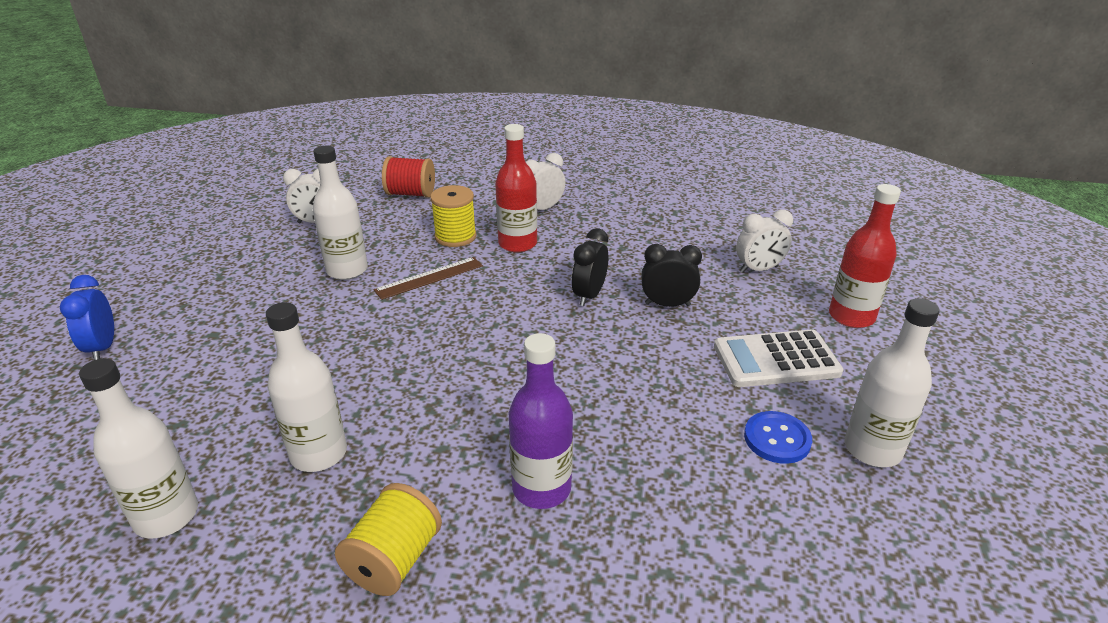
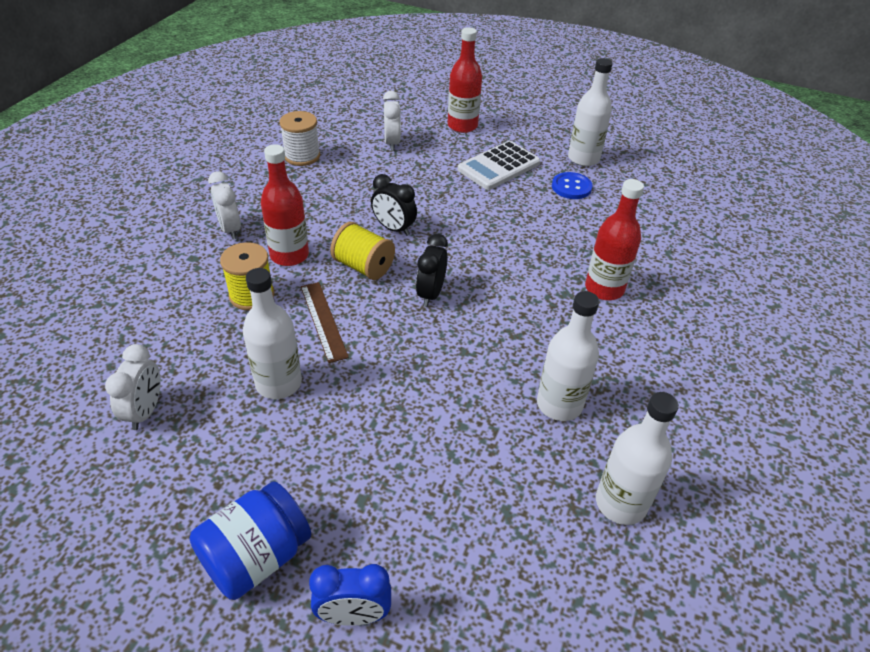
camera: 80 degrees left, 10 degrees up
(171, 294) = (256, 557): none -> blue jar
(394, 560) = (662, 364): yellow spool -> yellow spool (363, 267)
(410, 194) = (126, 322): red spool -> none
(541, 488) = (604, 289): purple bottle -> red bottle
(667, 304) = (421, 194): black clock -> black clock (431, 294)
(685, 220) = (302, 156): none -> white spool
(776, 360) = (498, 166): white calculator -> white calculator turned 45 degrees clockwise

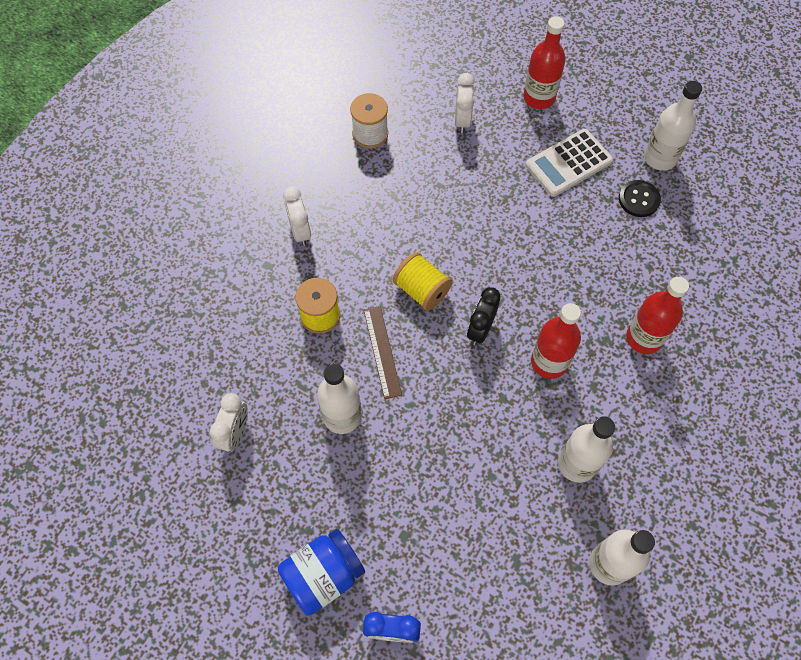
camera: 10 degrees right, 20 degrees up
(289, 255) = (354, 270): red bottle -> red bottle (549, 362)
(394, 229) = (454, 243): black clock -> none
(571, 187) = (638, 199): blue button -> black button

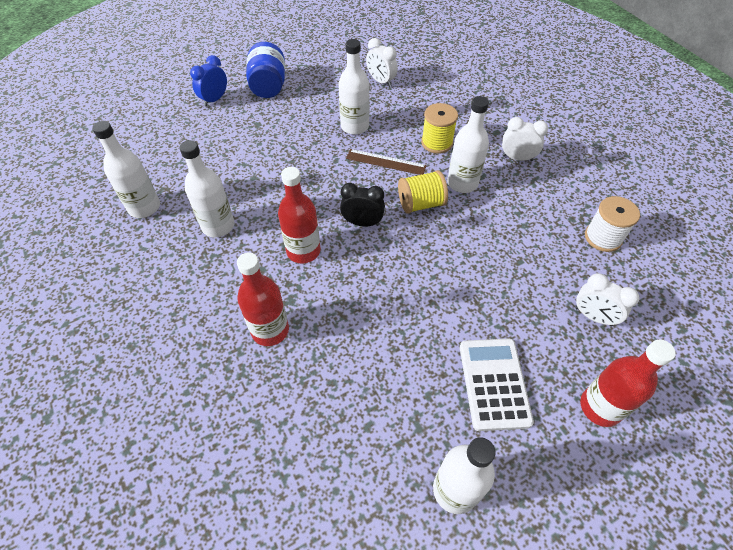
camera: 120 degrees right, 10 degrees down
(369, 266) = (462, 183): none -> white bottle
(480, 329) = (362, 223): black clock -> black clock turned 45 degrees counterclockwise
(638, 199) = (412, 425): black button -> none

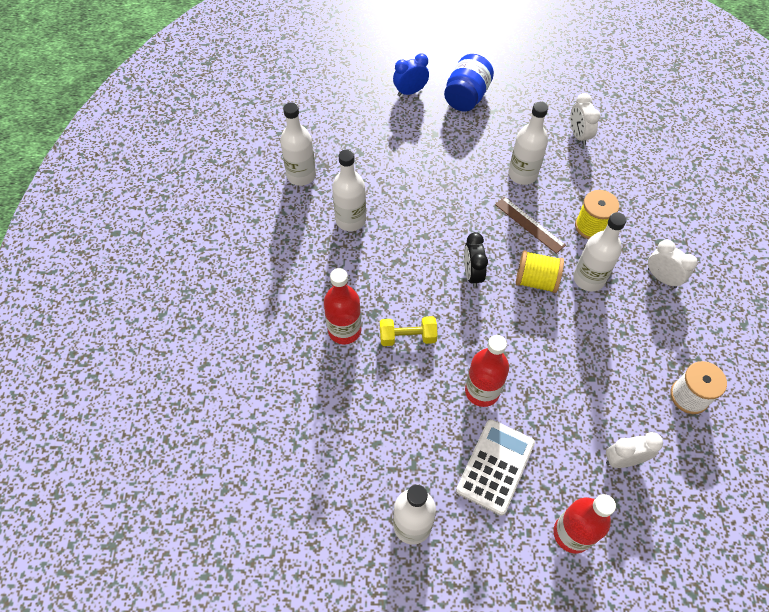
camera: 30 degrees right, 5 degrees up
(303, 251) = (407, 276): red bottle -> red bottle (482, 391)
(337, 306) = (407, 337): none -> yellow dumbbell
(362, 223) = (472, 274): black clock -> black clock turned 135 degrees counterclockwise
(593, 316) = (623, 460): white clock -> white clock turned 105 degrees clockwise

